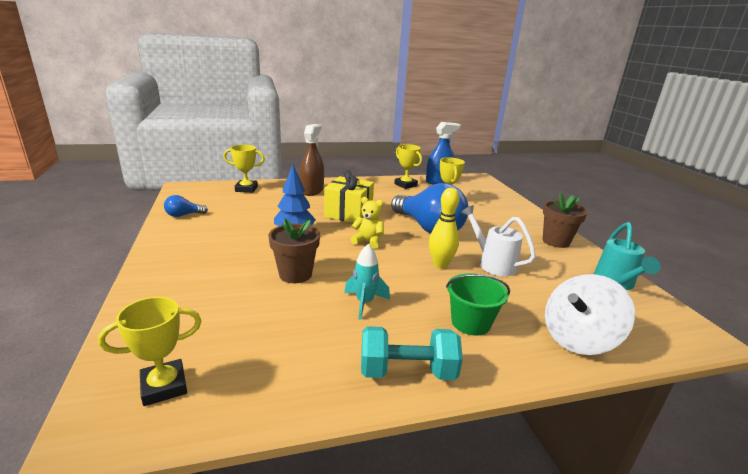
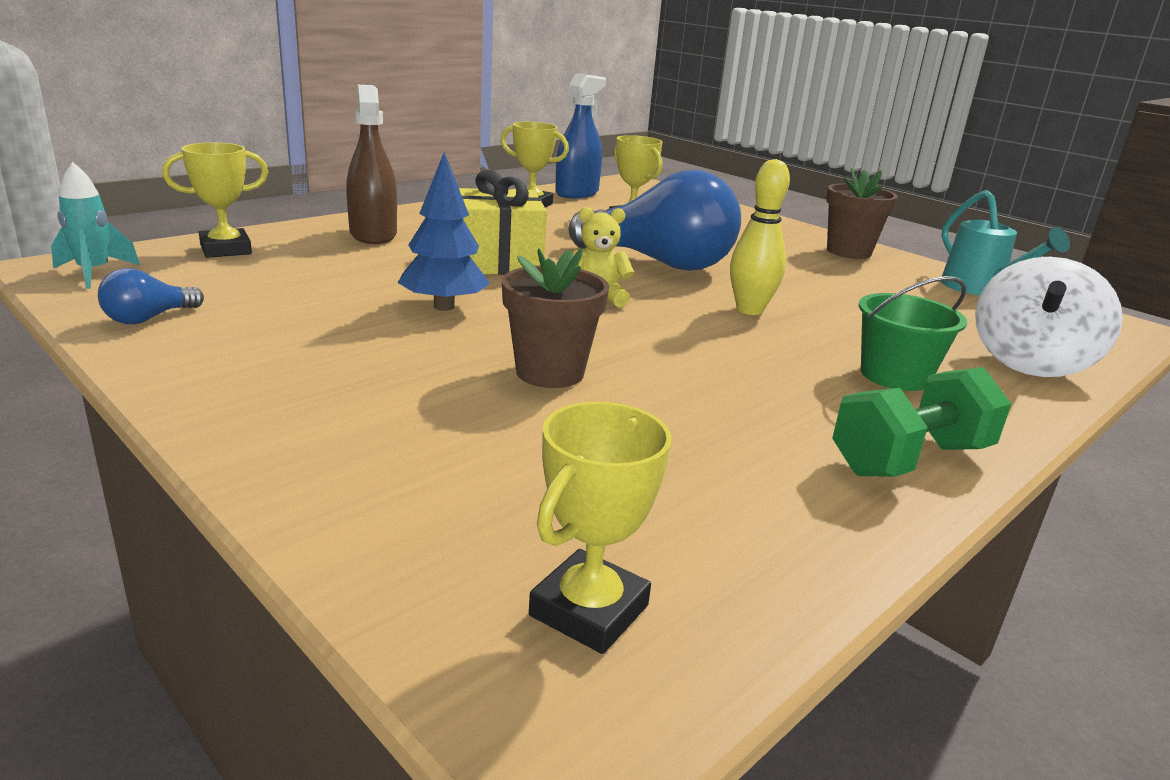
camera: 30 degrees left, 0 degrees up
(364, 303) = (723, 387): turquoise rocket -> turquoise rocket (94, 273)
(407, 371) = (910, 459): turquoise dumbbell -> green dumbbell
(493, 263) = (815, 295): white watering can -> none

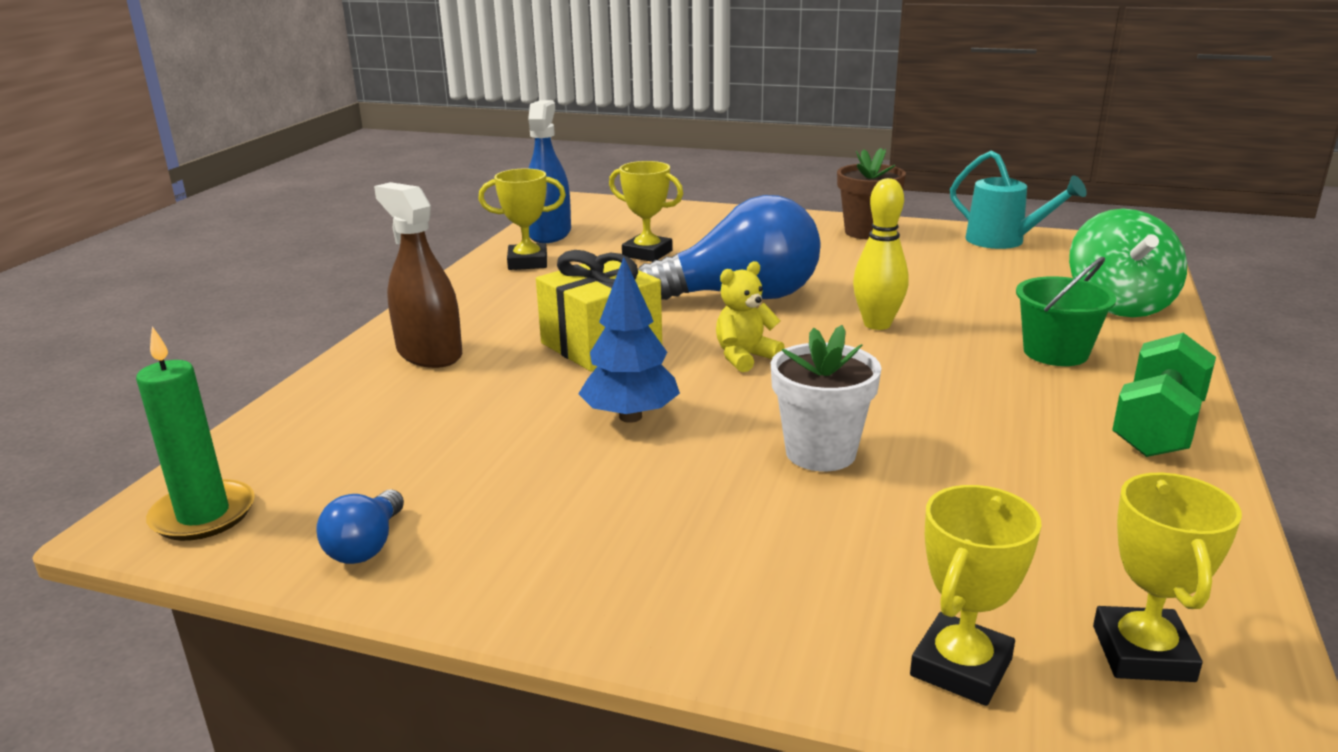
camera: 25 degrees left, 0 degrees up
(94, 273) = (203, 515): turquoise rocket -> green candle
(226, 249) = (302, 429): yellow trophy -> yellow trophy (961, 667)
(550, 372) = (820, 453): brown flower pot -> white flower pot
(1030, 362) = (1119, 304): white spinning top -> green spinning top

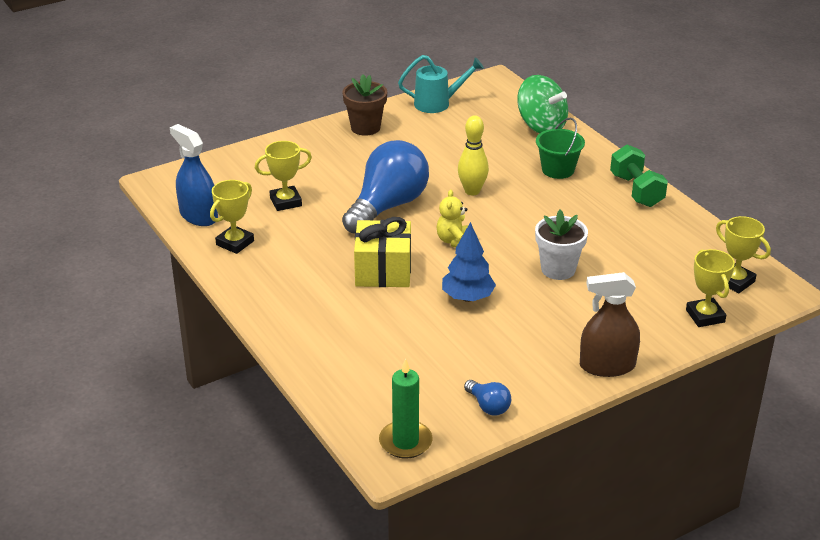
camera: 50 degrees left, 10 degrees up
(429, 353) = (317, 323): brown spray bottle -> brown spray bottle (607, 366)

